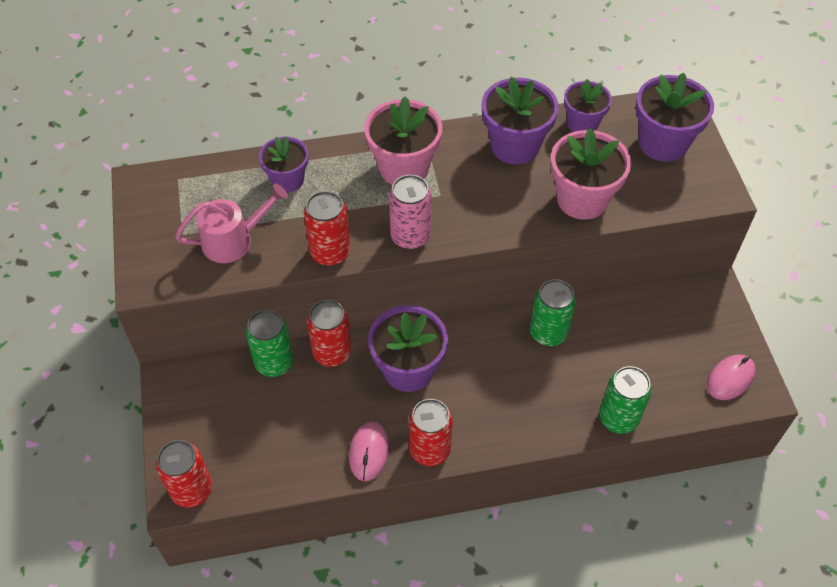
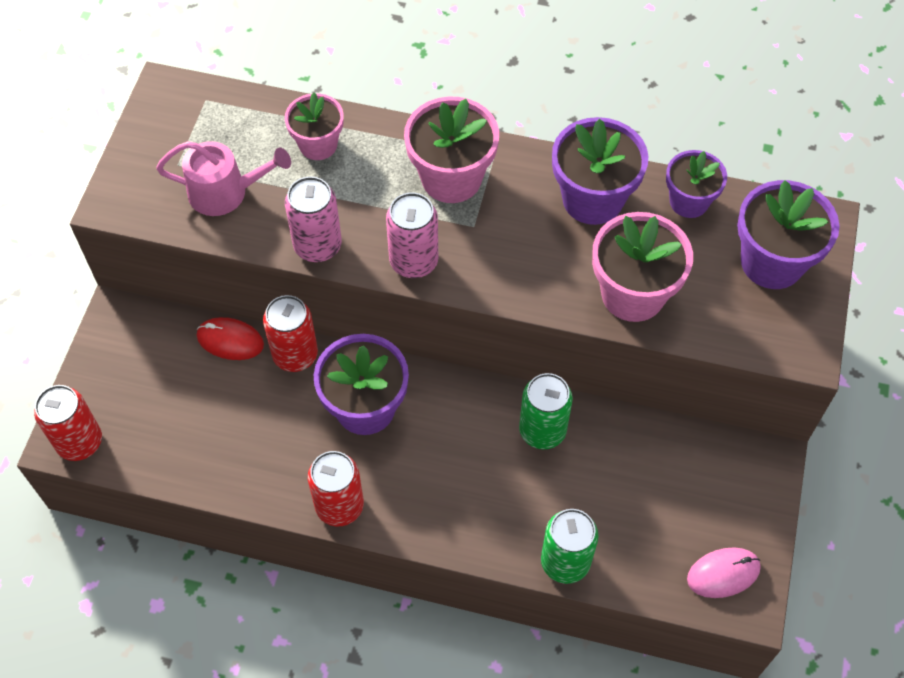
camera: 25 degrees right, 5 degrees up
(274, 362) = (230, 340): green can -> red mouse
(287, 180) = (318, 145): purple flower pot -> pink flower pot
(330, 252) = (317, 246): red can -> pink can
(369, 452) = (275, 480): pink mouse -> none

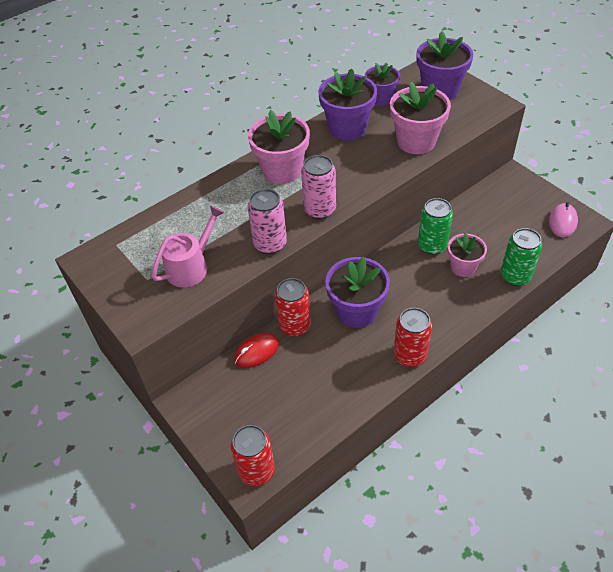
camera: 50 degrees left, 10 degrees down
(318, 145) = (203, 211): pink flower pot -> pink flower pot (463, 267)

